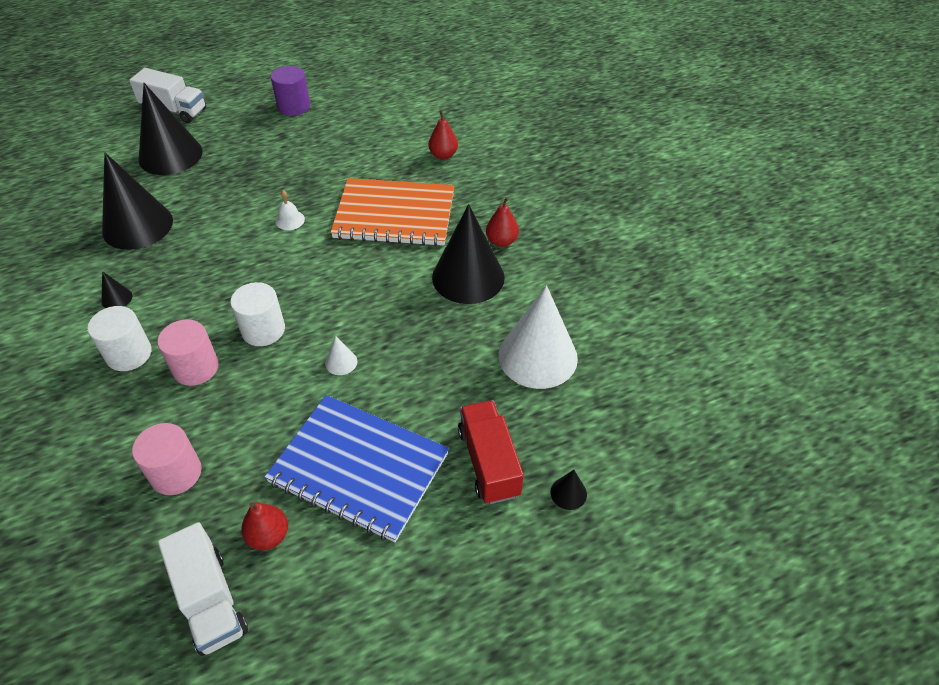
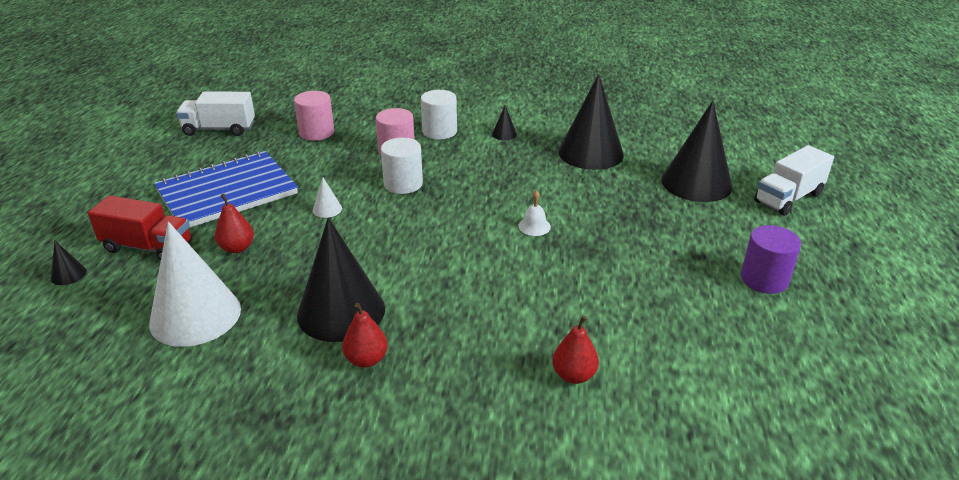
camera: 120 degrees right, 15 degrees down
(268, 536) = (230, 152): red pear -> red pear (237, 248)
(395, 214) = (485, 294): orange notebook -> none

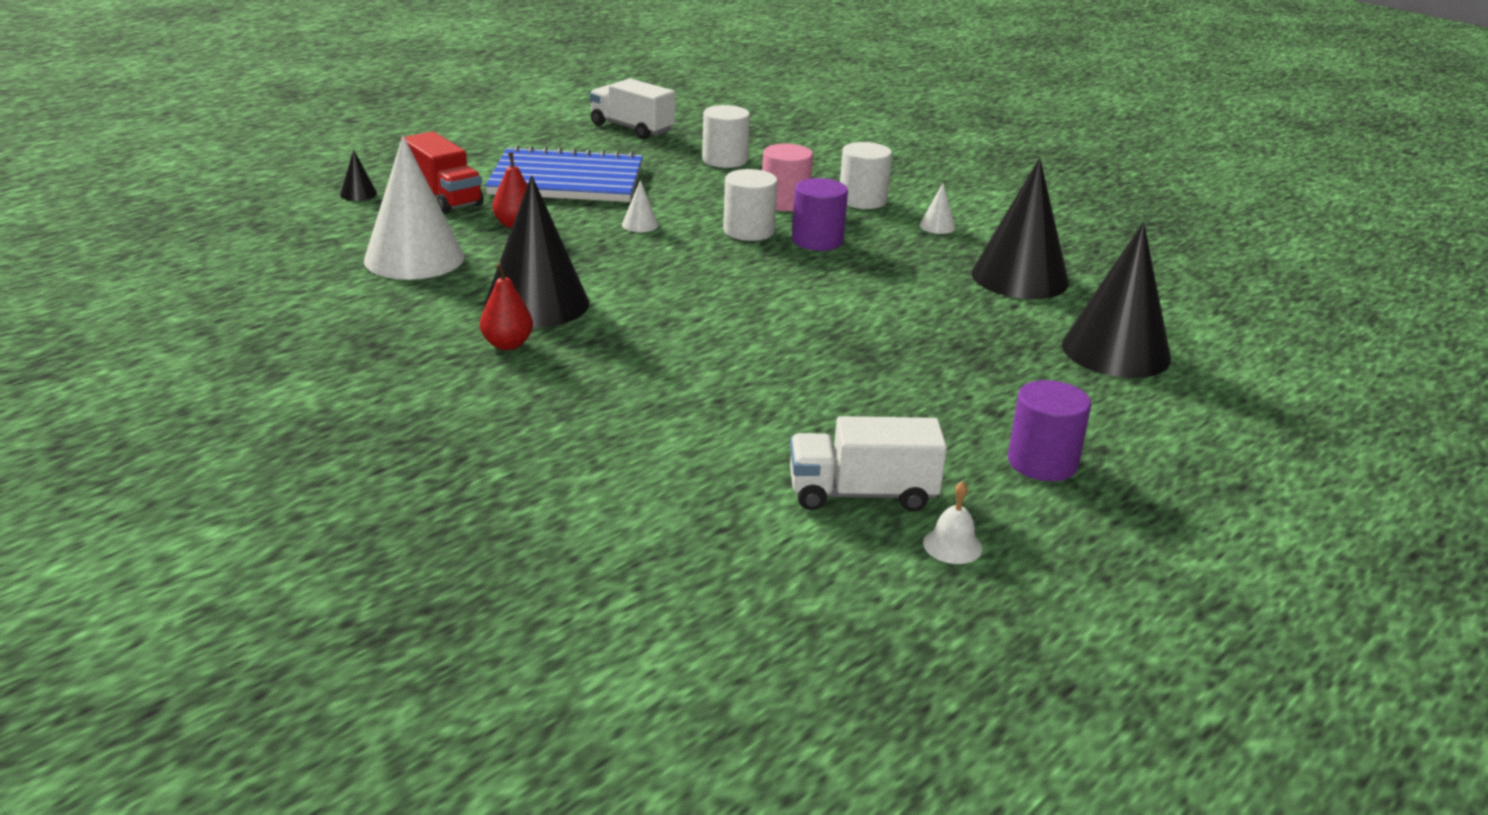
camera: 35 degrees right, 5 degrees down
(316, 132) = (724, 160): pink cylinder -> white cylinder
(453, 173) = (817, 240): none -> purple cylinder
(504, 134) = (937, 226): black cone -> white cone
(534, 226) = (835, 314): white bell -> white bell (952, 545)
(574, 375) = (679, 438): red pear -> none
(788, 198) = (1227, 411): white truck -> white truck (862, 494)

